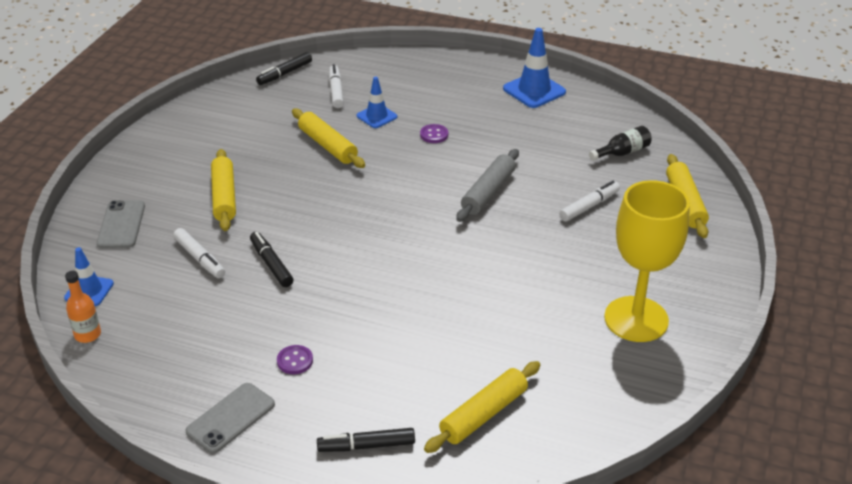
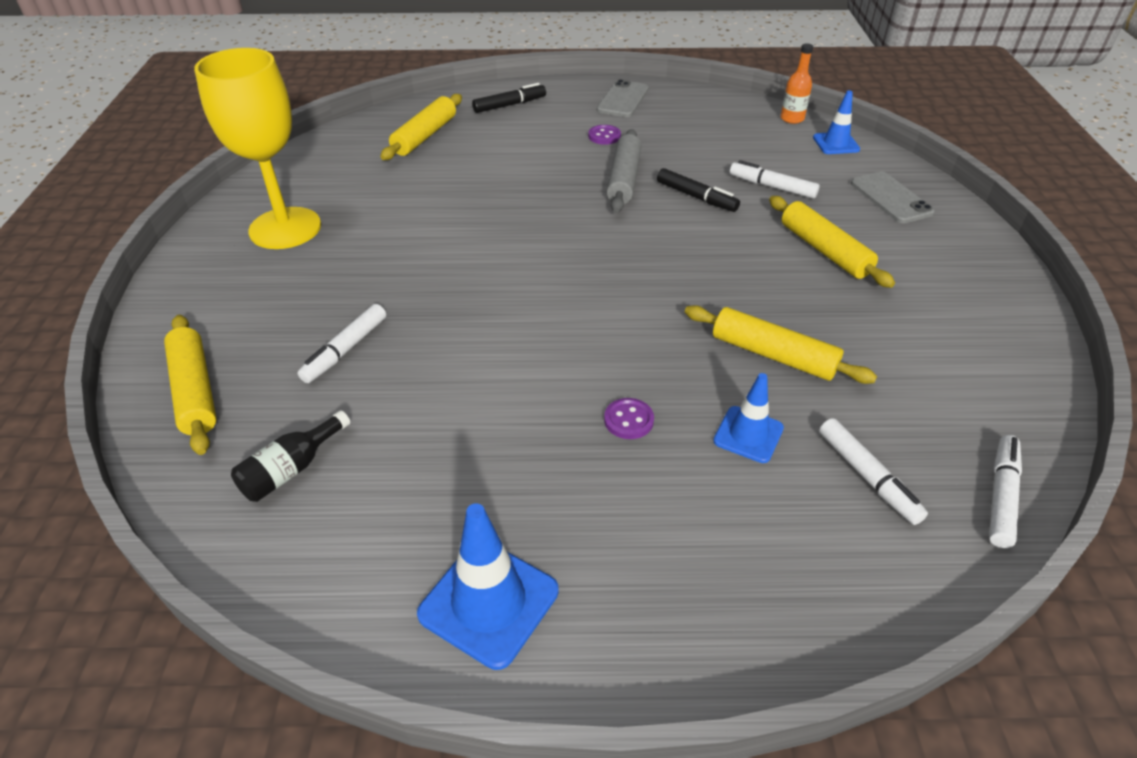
camera: 160 degrees right, 5 degrees up
(284, 74) = (1001, 496): black marker -> white marker
(488, 192) = (497, 336): grey rolling pin -> grey rolling pin (624, 179)

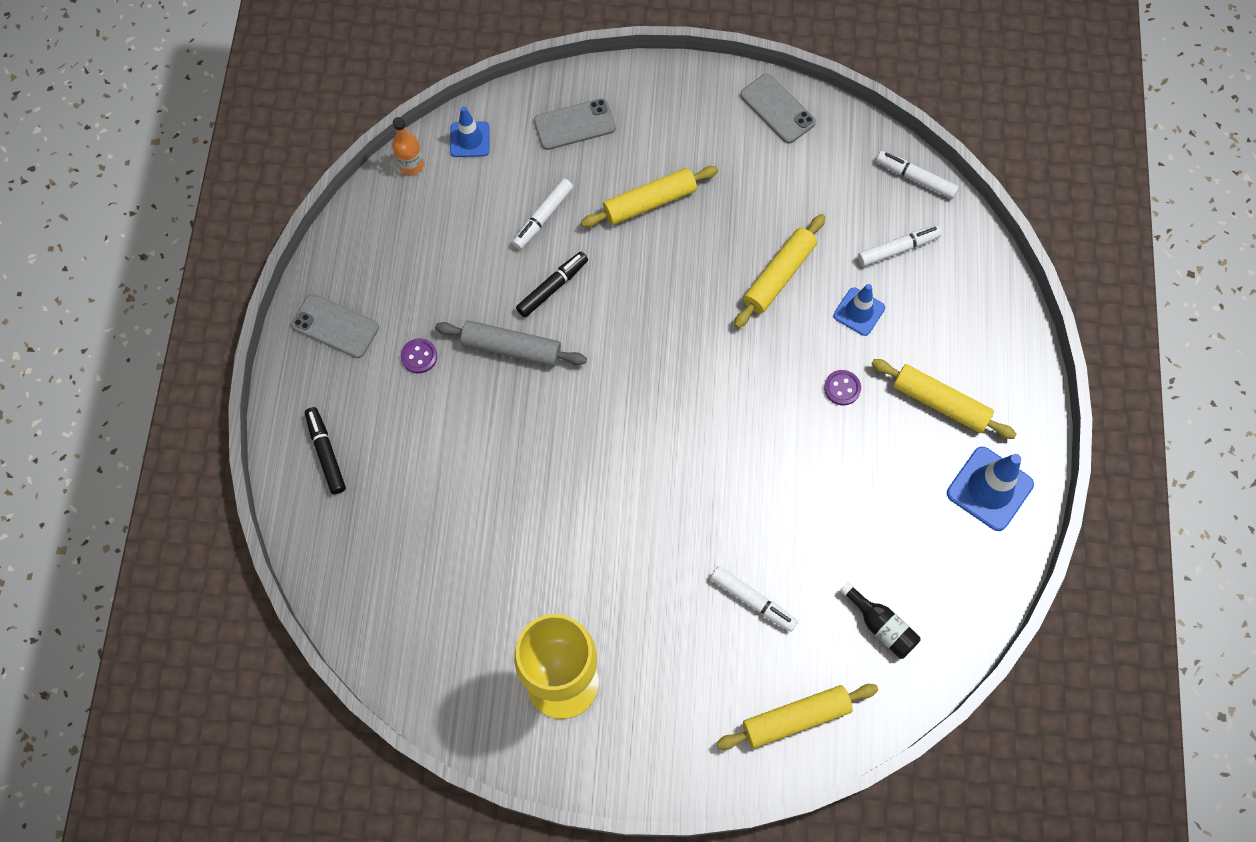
camera: 85 degrees left, 25 degrees up
(425, 136) = (387, 549): yellow rolling pin -> yellow rolling pin (940, 403)
(1017, 344) = (777, 109): none -> grey phone

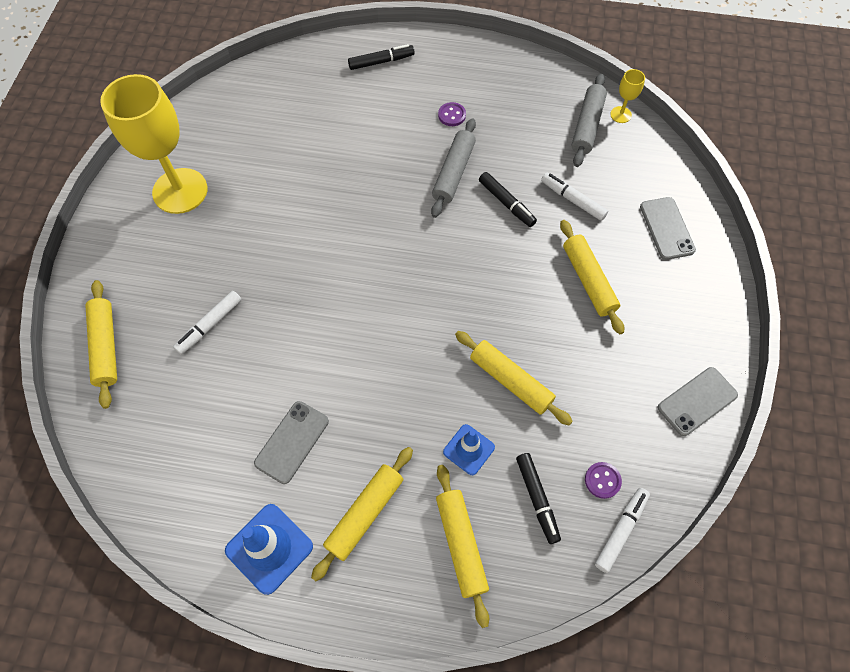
camera: 95 degrees right, 5 degrees down
(335, 326) = (481, 67): grey phone -> grey phone (292, 442)
(411, 165) = (620, 115): orange bottle -> yellow goblet
(430, 202) = (587, 126): none -> grey rolling pin
(470, 139) = (647, 153): blue traffic cone -> none
(842, 388) = (391, 423): purple button -> purple button (602, 480)
(881, 626) = (163, 425): black bottle -> none
(898, 249) = (537, 499): white marker -> black marker
(953, 313) = (461, 544): none -> yellow rolling pin

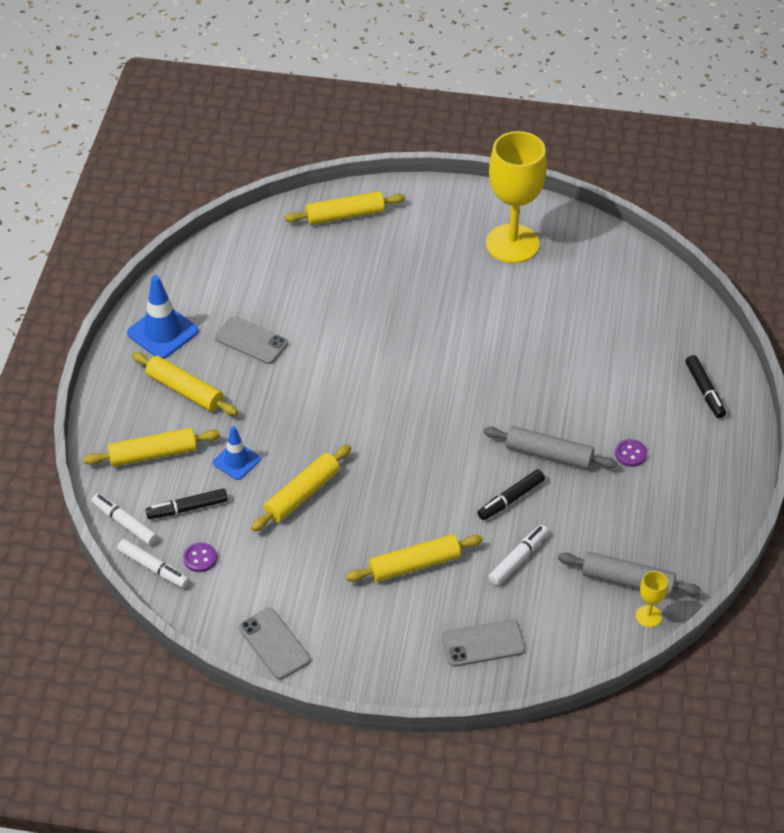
camera: 90 degrees right, 15 degrees down
(209, 325) = (365, 278): white marker -> white marker (125, 523)

